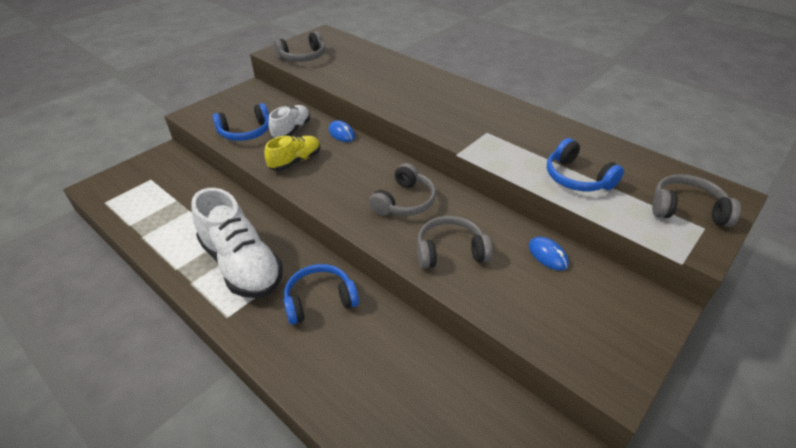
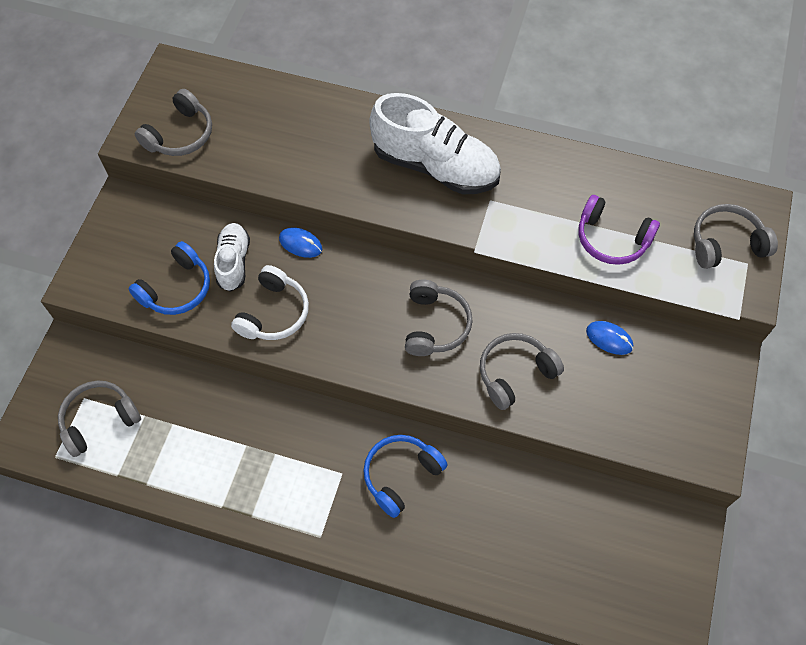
camera: 25 degrees left, 20 degrees up
(148, 193) = (99, 420): none -> grey headphones
(242, 265) = (290, 469): white shoe -> white shoe (435, 166)
(295, 161) = (274, 313): yellow shoe -> white headphones
(576, 178) = (611, 239): blue headphones -> purple headphones

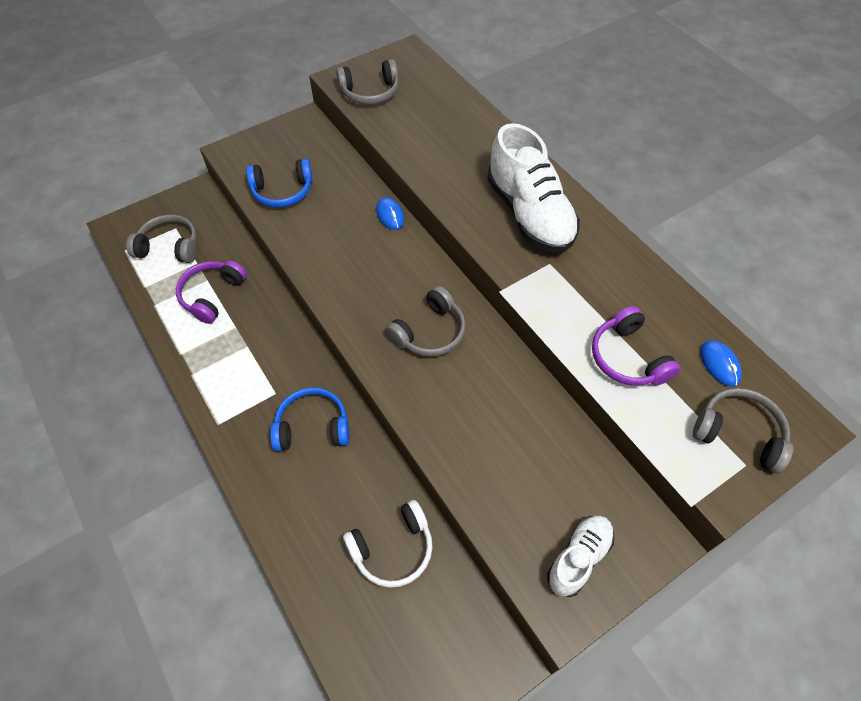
camera: 40 degrees right, 5 degrees down
(193, 433) = (212, 295): none -> purple headphones
(233, 262) = (334, 198): white shoe -> white shoe (578, 558)
(274, 313) = (326, 247): white headphones -> white headphones (393, 549)
(515, 373) = (456, 411): grey headphones -> none
(609, 339) = (562, 442): blue mouse -> blue mouse (719, 364)

